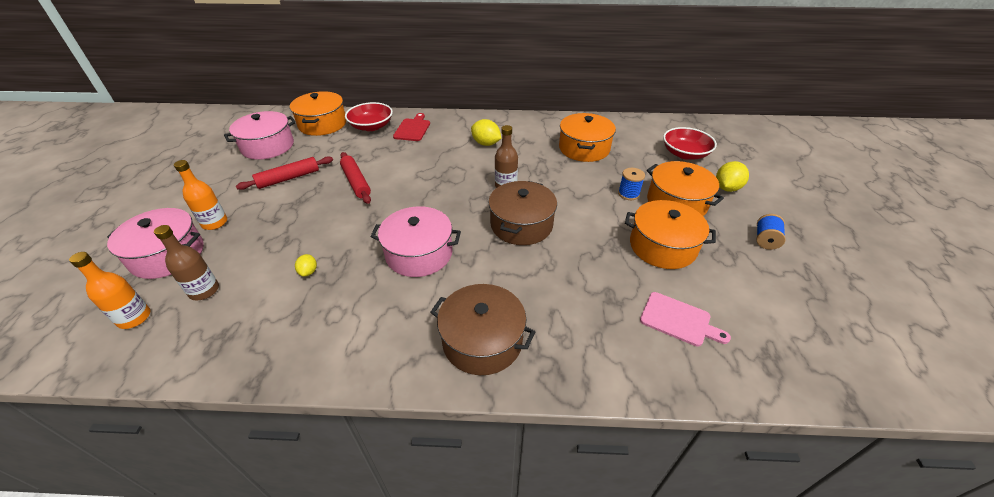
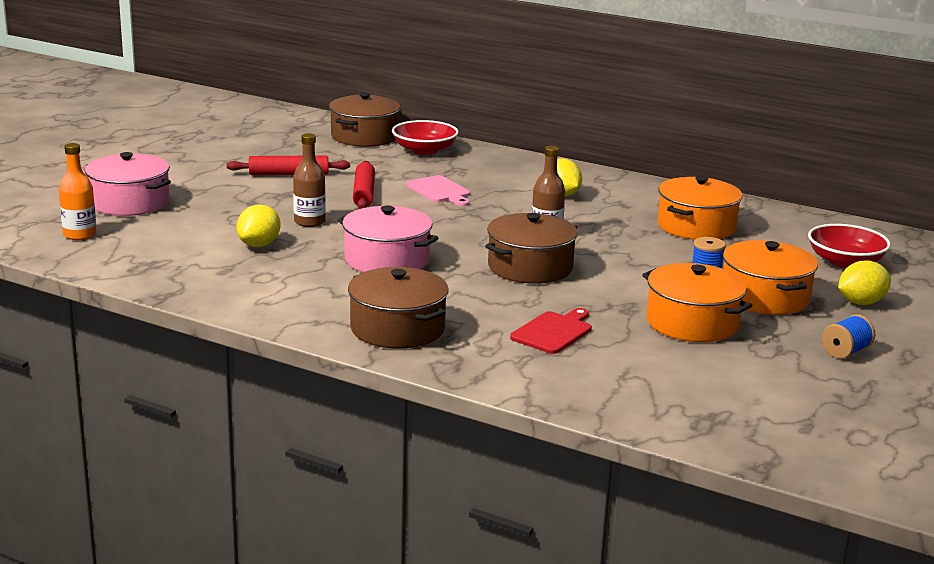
camera: 25 degrees right, 20 degrees down
(204, 290) = (150, 233): brown bottle -> brown bottle (309, 222)
(215, 223) = (188, 191): orange bottle -> none
(268, 146) = (284, 143): pink pot -> none
(308, 272) = (259, 245): yellow lemon -> yellow lemon, size x1.76
(322, 124) = (364, 137): orange pot -> brown pot
(413, 129) = (476, 163): red cutting board -> red cutting board (553, 332)
(678, 320) = (635, 372): pink cutting board -> pink cutting board (440, 191)

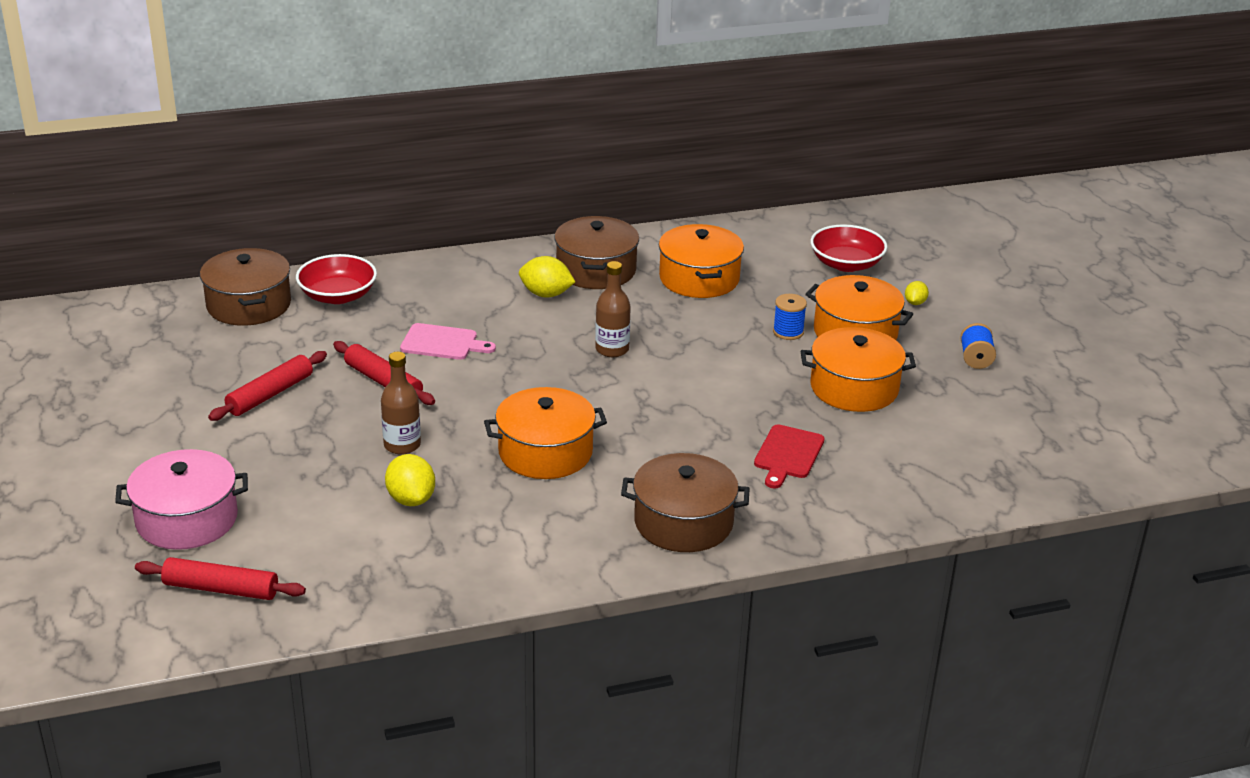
camera: 45 degrees left, 10 degrees up
(80, 235) = (221, 589): orange bottle -> red rolling pin
(387, 260) = (545, 452): pink pot -> orange pot
(530, 267) = (662, 395): brown pot -> brown pot (596, 270)
(553, 332) = (788, 455): red cutting board -> red cutting board turned 150 degrees counterclockwise
(861, 302) = (915, 303): yellow lemon -> yellow lemon, size x0.57

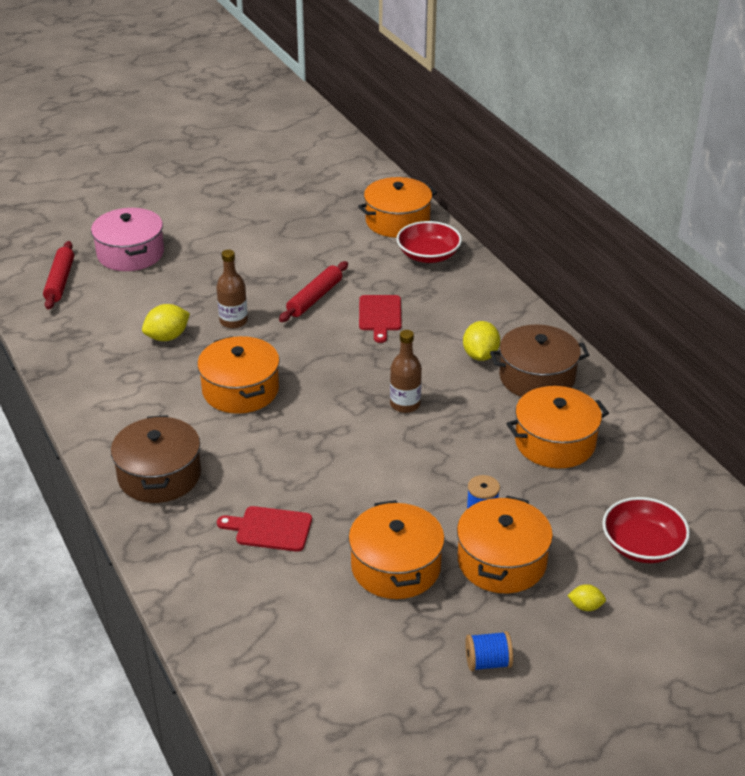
camera: 80 degrees right, 5 degrees up
(249, 305) = (397, 221): brown pot -> orange pot
(270, 394) = (282, 254): red rolling pin -> none
(443, 343) = (380, 315): pink cutting board -> red cutting board

